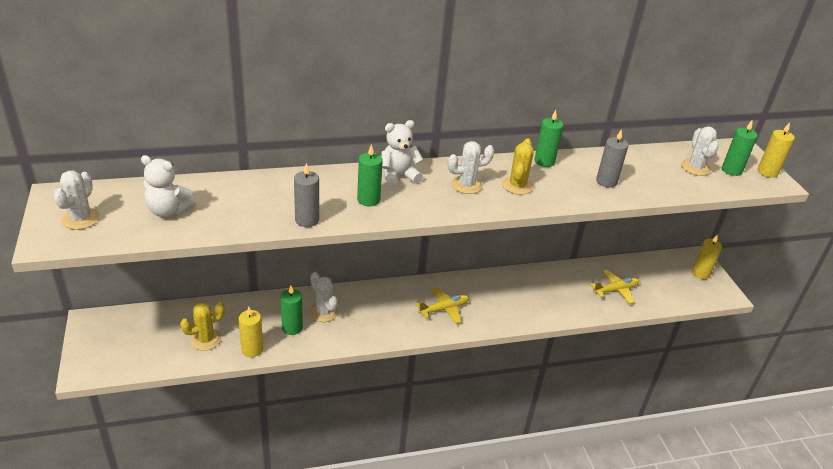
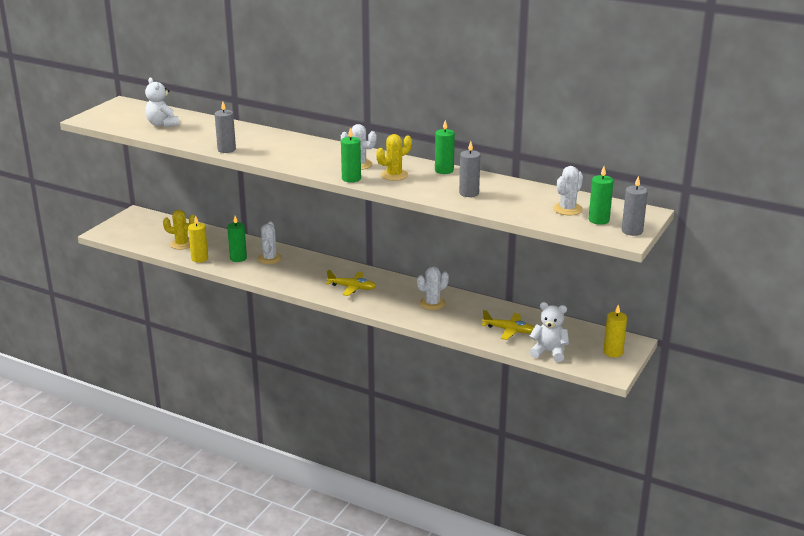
camera: 45 degrees right, 10 degrees down
(81, 219) = (116, 115): white cactus -> white cactus (432, 303)
(368, 200) = (280, 152): green candle -> green candle (351, 179)
(398, 176) = (321, 148): white teddy bear -> white teddy bear (549, 352)
(767, 172) = (632, 231): yellow candle -> grey candle

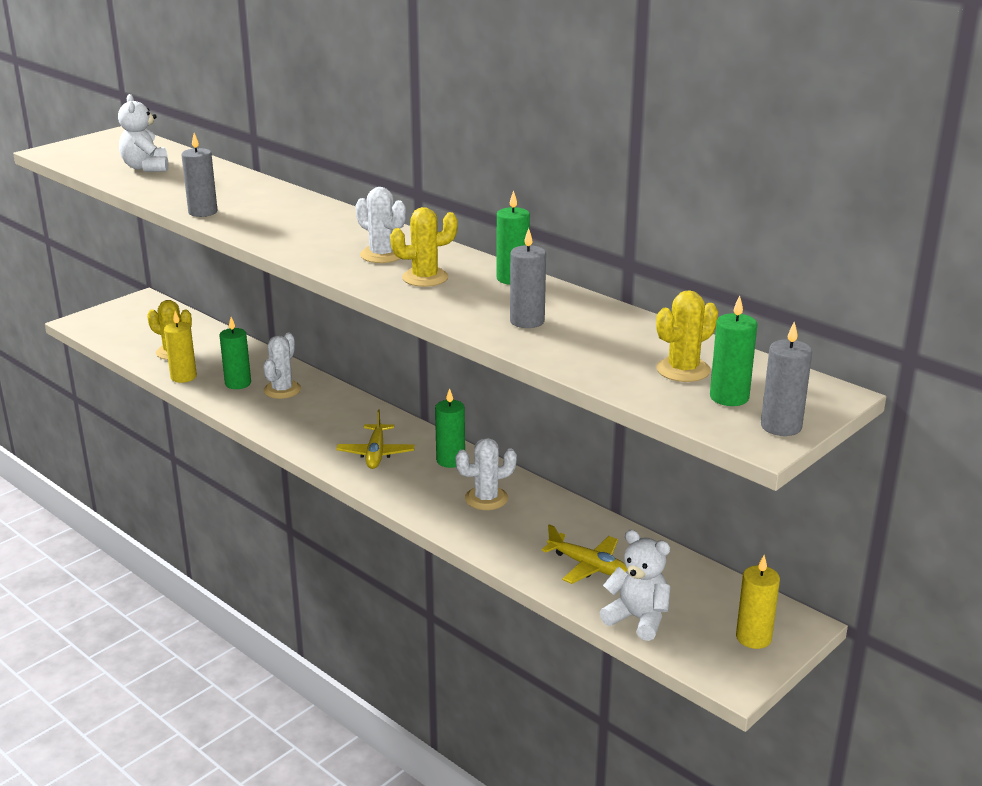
camera: 15 degrees right, 0 degrees up
(351, 179) = (352, 276): green candle -> green candle (450, 460)
(352, 288) = (376, 453): yellow plane -> yellow plane turned 60 degrees clockwise
(567, 209) = (683, 370): white cactus -> yellow cactus

